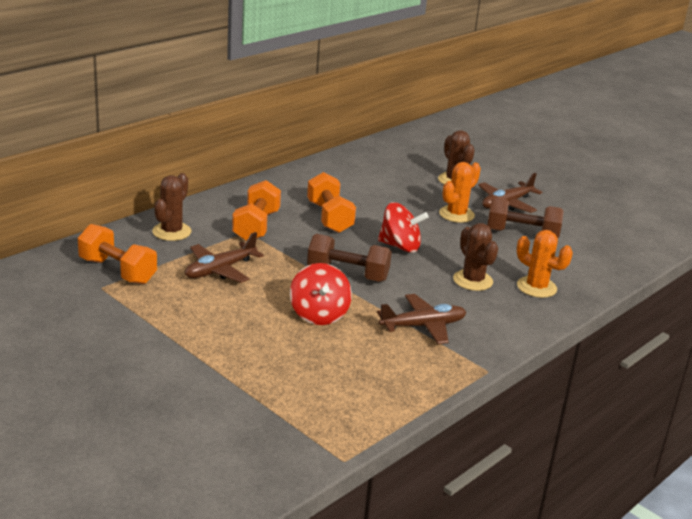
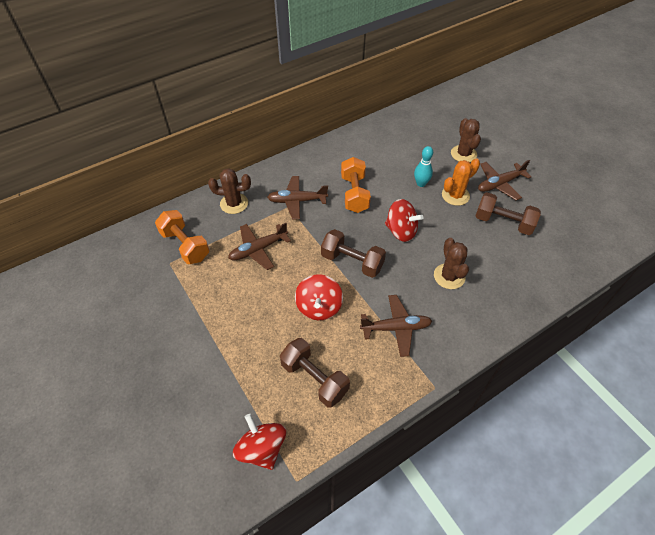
camera: 15 degrees right, 25 degrees up
(171, 232) = (234, 203): brown cactus -> brown cactus turned 60 degrees clockwise
(256, 226) = (297, 201): orange dumbbell -> brown plane
(289, 437) = (262, 448): none -> red spinning top
(335, 374) = (314, 378): none -> brown dumbbell
(410, 206) = (421, 183): none -> turquoise bowling pin
(536, 287) = (499, 289): orange cactus -> none

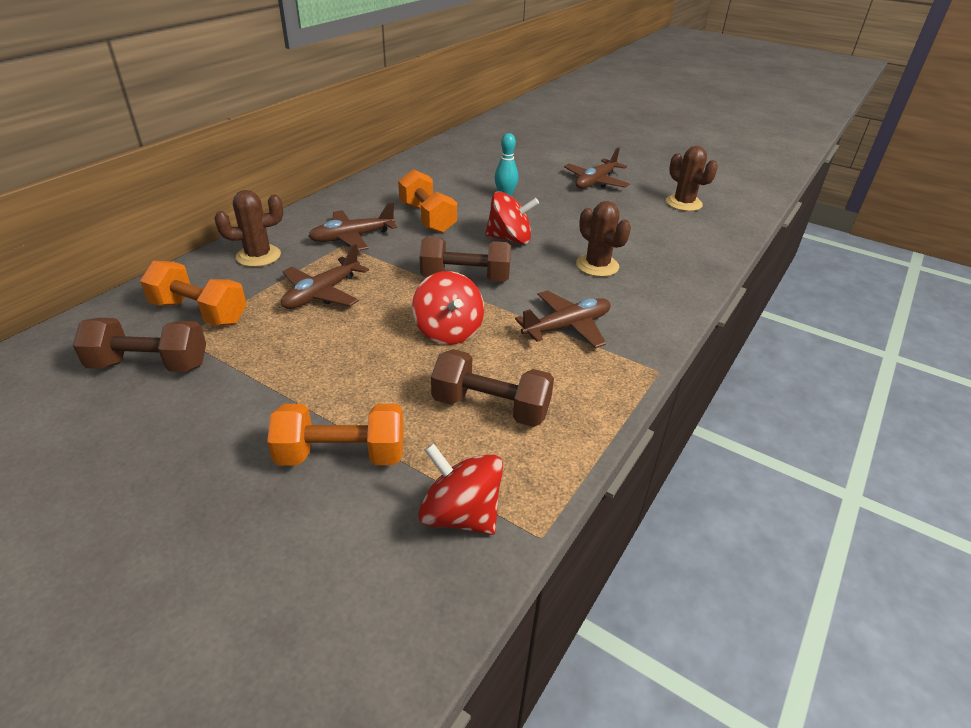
camera: 25 degrees left, 15 degrees down
(219, 383) = (342, 455): none -> orange dumbbell
(455, 195) = (553, 198): orange cactus -> none
(463, 154) = (537, 166): brown cactus -> brown cactus (683, 203)
(503, 222) = (623, 210): brown dumbbell -> brown dumbbell (150, 365)

